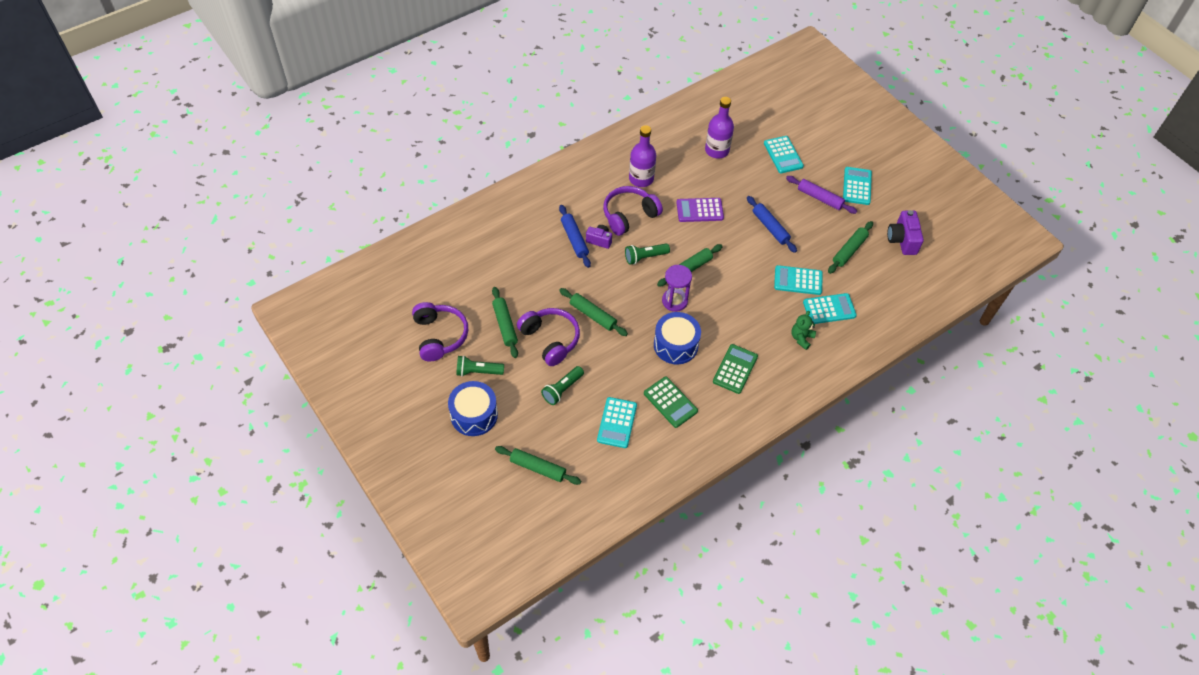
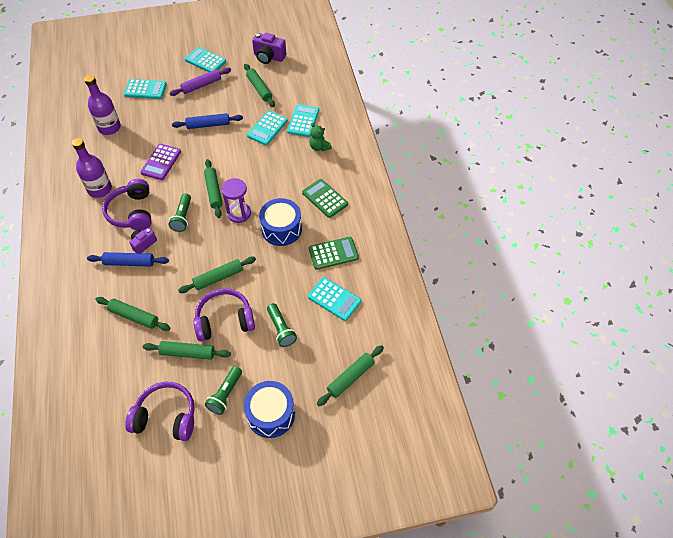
camera: 65 degrees left, 0 degrees up
(522, 269) = (134, 316): none -> green rolling pin

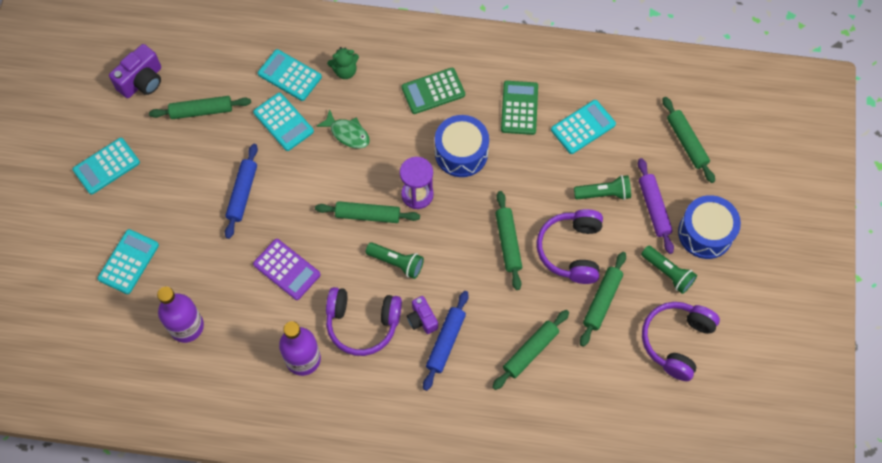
camera: 70 degrees left, 10 degrees up
(201, 85) = (157, 184): purple rolling pin -> purple rolling pin (654, 208)
(272, 162) = (347, 133): none -> green fish

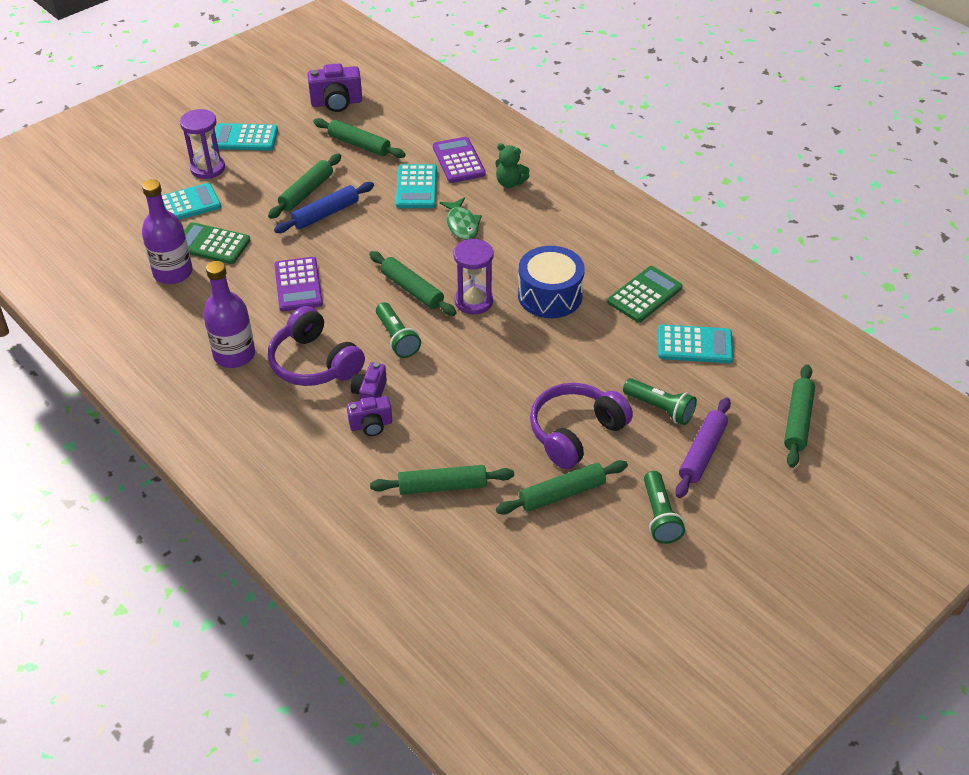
camera: 40 degrees right, 20 degrees down
(109, 215) = (208, 168): none -> purple hourglass
(289, 75) = (458, 161): turquoise calculator -> purple calculator
(433, 91) = (574, 238): green calculator -> green calculator (212, 244)
(446, 342) = (371, 425): blue rolling pin -> purple camera
(508, 243) = (518, 387): green rolling pin -> green rolling pin (306, 192)
(676, 341) = (605, 581): purple headphones -> none
(705, 233) = (739, 509): blue drum -> none

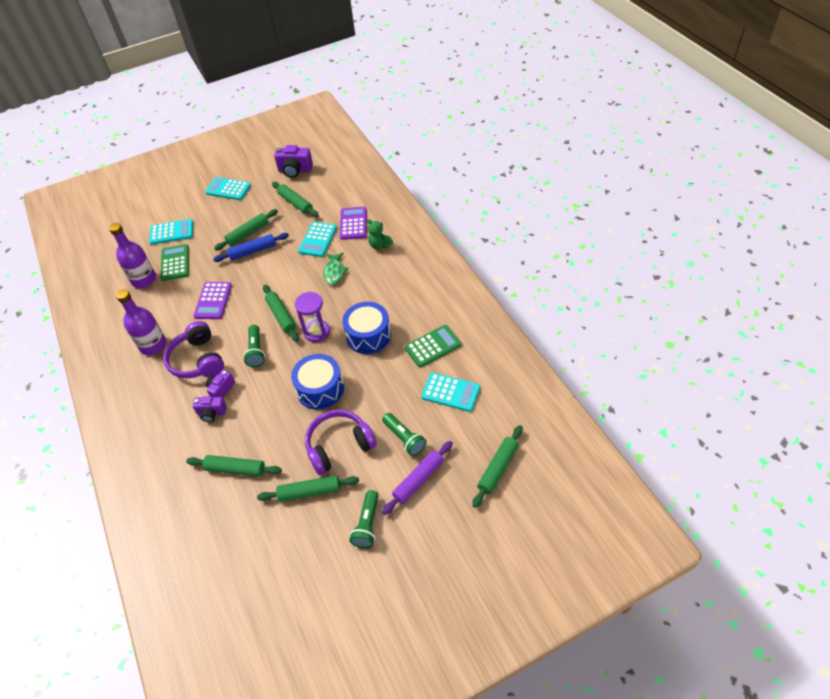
camera: 20 degrees right, 5 degrees up
(208, 168) = (197, 208): purple hourglass -> none
(212, 244) = (175, 263): green calculator -> green calculator turned 45 degrees clockwise
(514, 370) = (320, 389): none -> blue drum

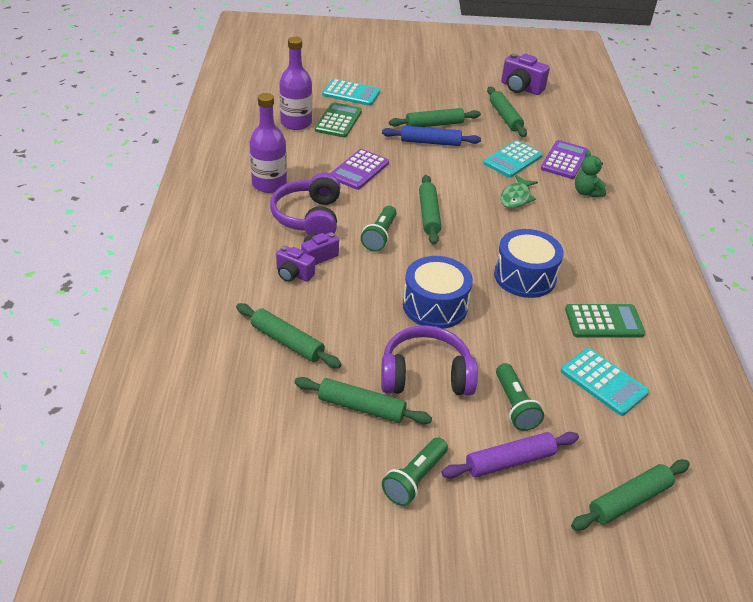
camera: 20 degrees right, 10 degrees down
(228, 189) = (435, 78): turquoise calculator -> none
(317, 332) = (462, 246): purple hourglass -> none

